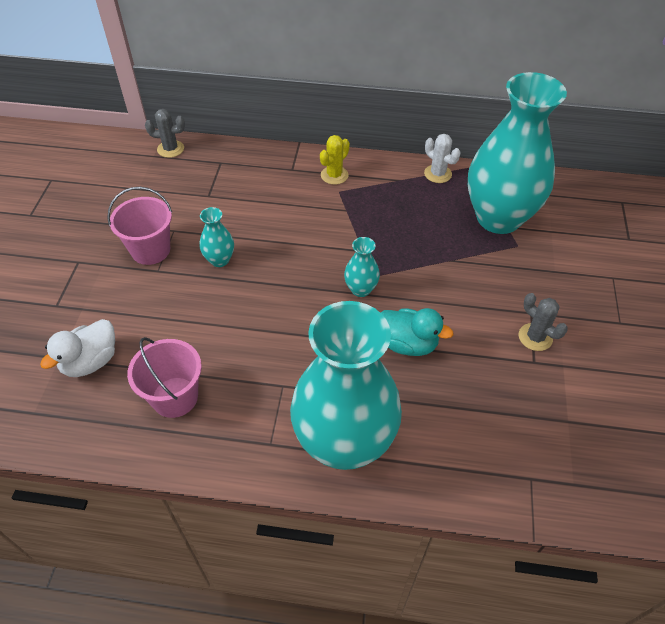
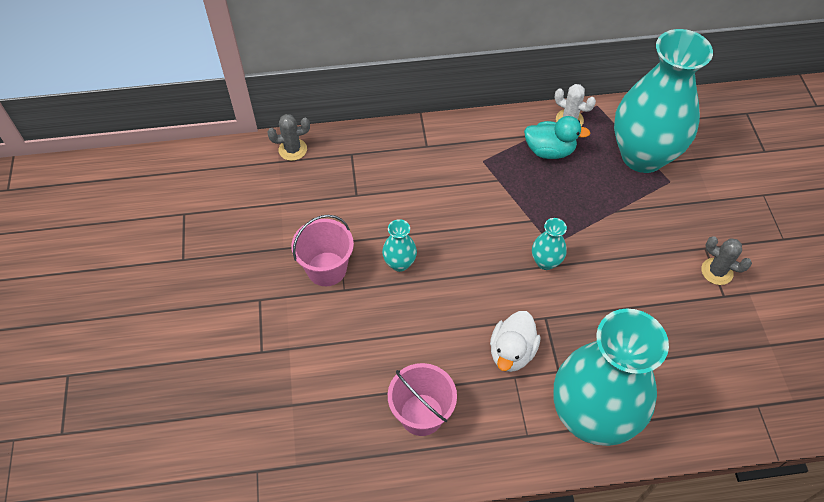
camera: 15 degrees left, 5 degrees up
(90, 361) = (325, 400): white duck -> white duck (512, 352)
(334, 175) = (471, 143): yellow cactus -> none
(408, 344) = (609, 306): turquoise duck -> turquoise duck (549, 151)

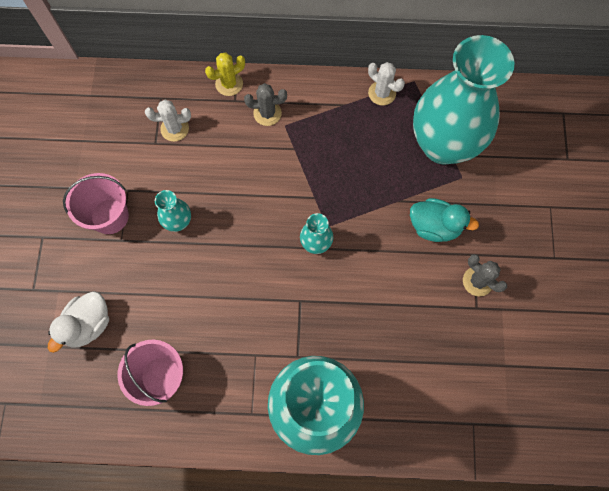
camera: 10 degrees right, 15 degrees up
(292, 149) = (106, 84): grey cactus -> grey cactus (267, 113)
(373, 179) = (174, 129): none -> white cactus
(417, 132) = (229, 84): none -> yellow cactus
(512, 352) = (259, 330): white duck -> white duck (88, 324)
(549, 151) = (352, 124): turquoise duck -> turquoise duck (434, 226)

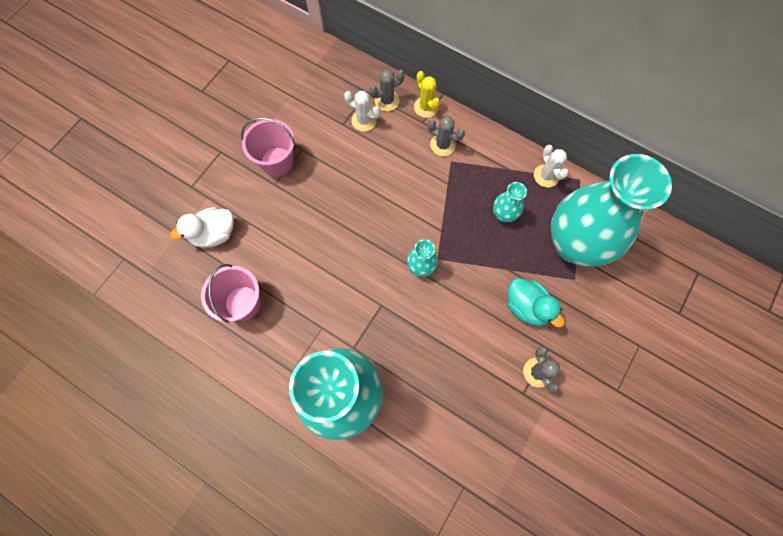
camera: 30 degrees right, 0 degrees up
(178, 222) = (324, 193): turquoise vase -> turquoise vase (503, 214)
(186, 97) = (387, 101): none -> grey cactus
(229, 84) = (426, 107): yellow cactus -> yellow cactus turned 60 degrees clockwise

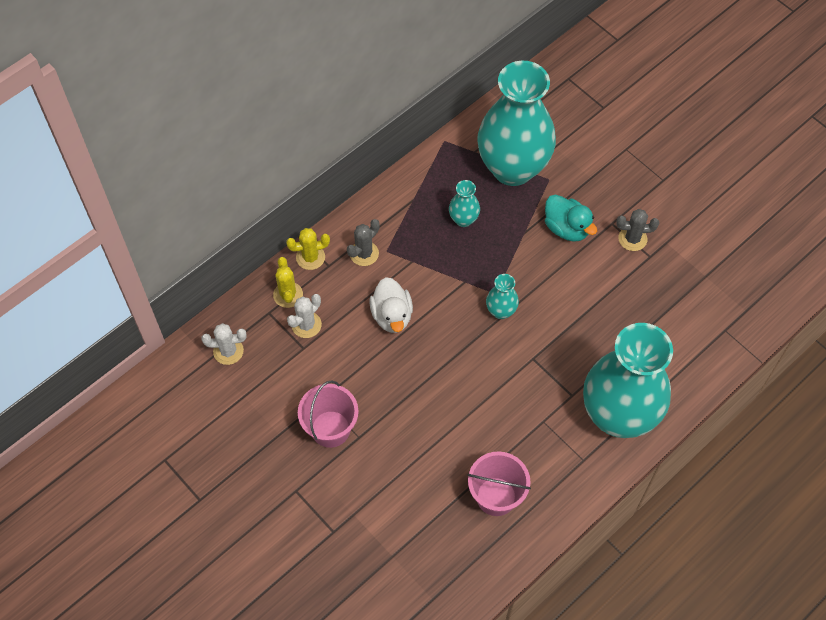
camera: 75 degrees left, 10 degrees down
(214, 234) = (404, 514): white duck -> white duck (392, 315)
(387, 101) = (288, 295): grey cactus -> yellow cactus
(527, 307) = (566, 228): turquoise duck -> turquoise duck turned 75 degrees clockwise
(546, 176) = (431, 168): white cactus -> white cactus (228, 351)

